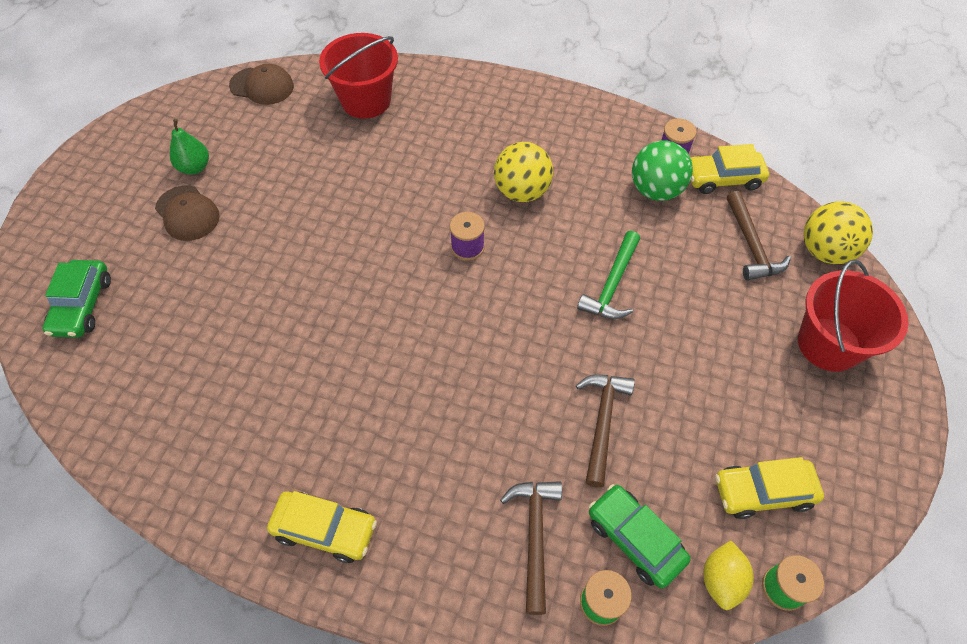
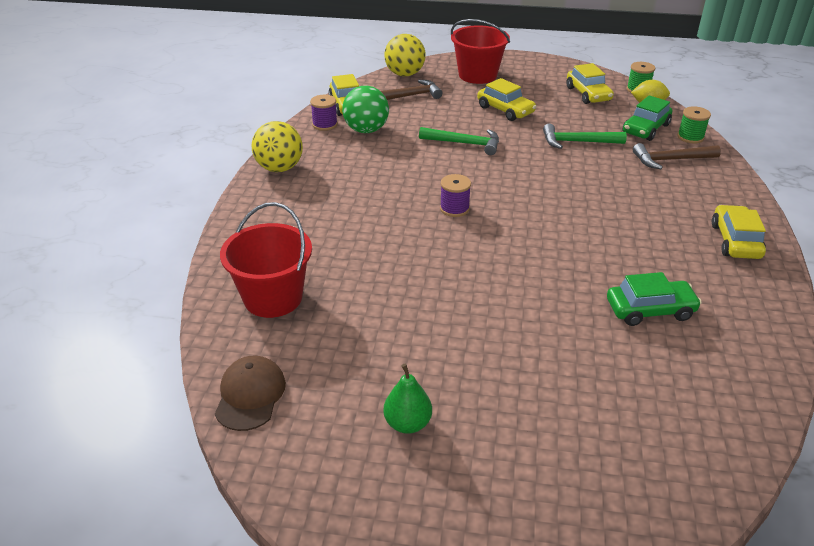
camera: 100 degrees left, 20 degrees down
(82, 305) = (646, 464): green car -> green car (650, 310)
(187, 213) = (481, 408): brown cap -> none
(522, 191) = (383, 188): yellow ball -> yellow ball (279, 168)
(602, 422) = (577, 142): brown hammer -> green hammer
(706, 354) = (505, 110): none -> yellow car

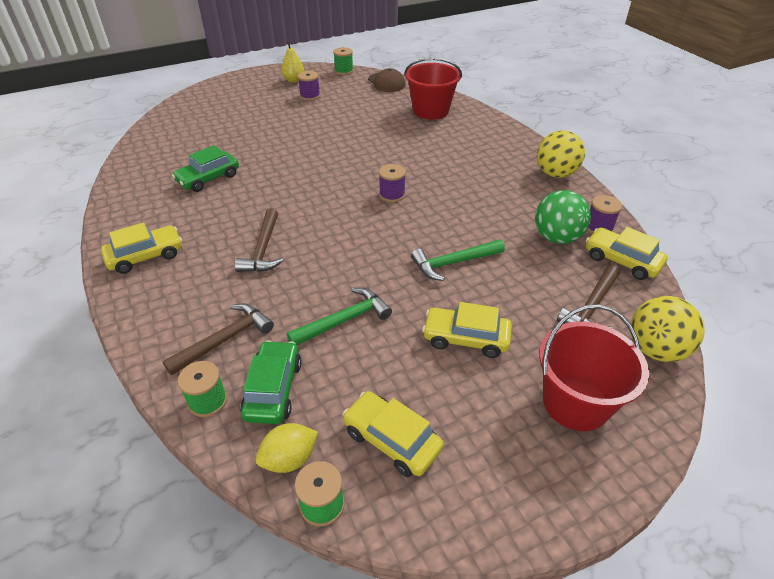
camera: 145 degrees right, 5 degrees up
(278, 477) = (344, 71): none -> green spool
(398, 497) = (293, 80): none -> yellow pear
(407, 423) = (310, 96): green pear -> purple spool
(616, 206) = (263, 249): none -> brown hammer
(735, 241) = (146, 256): yellow car -> yellow car turned 90 degrees counterclockwise

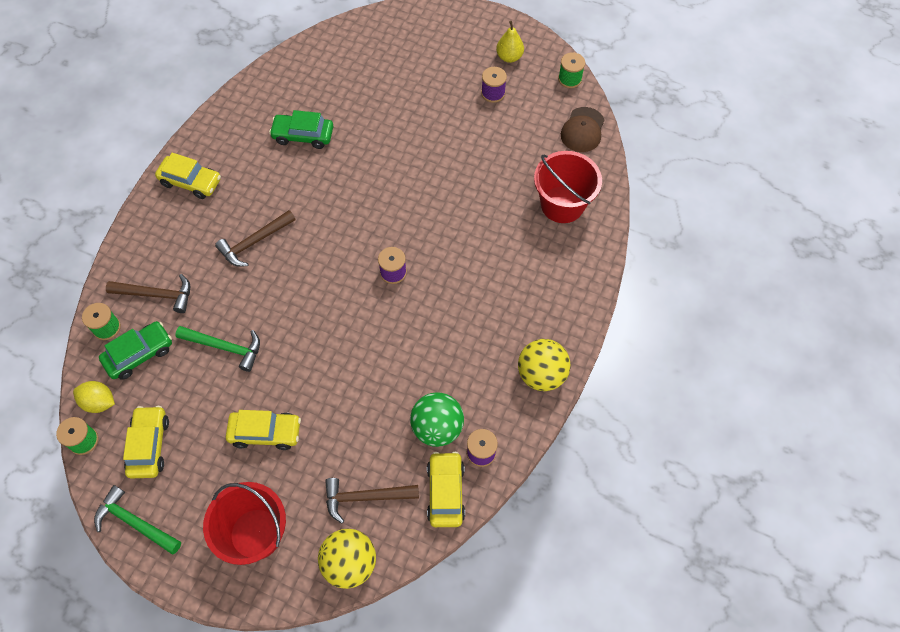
camera: 50 degrees right, 20 degrees up
(453, 263) = (341, 373): green hammer -> green hammer (135, 522)
(466, 338) = (265, 432): yellow car -> yellow car turned 120 degrees clockwise

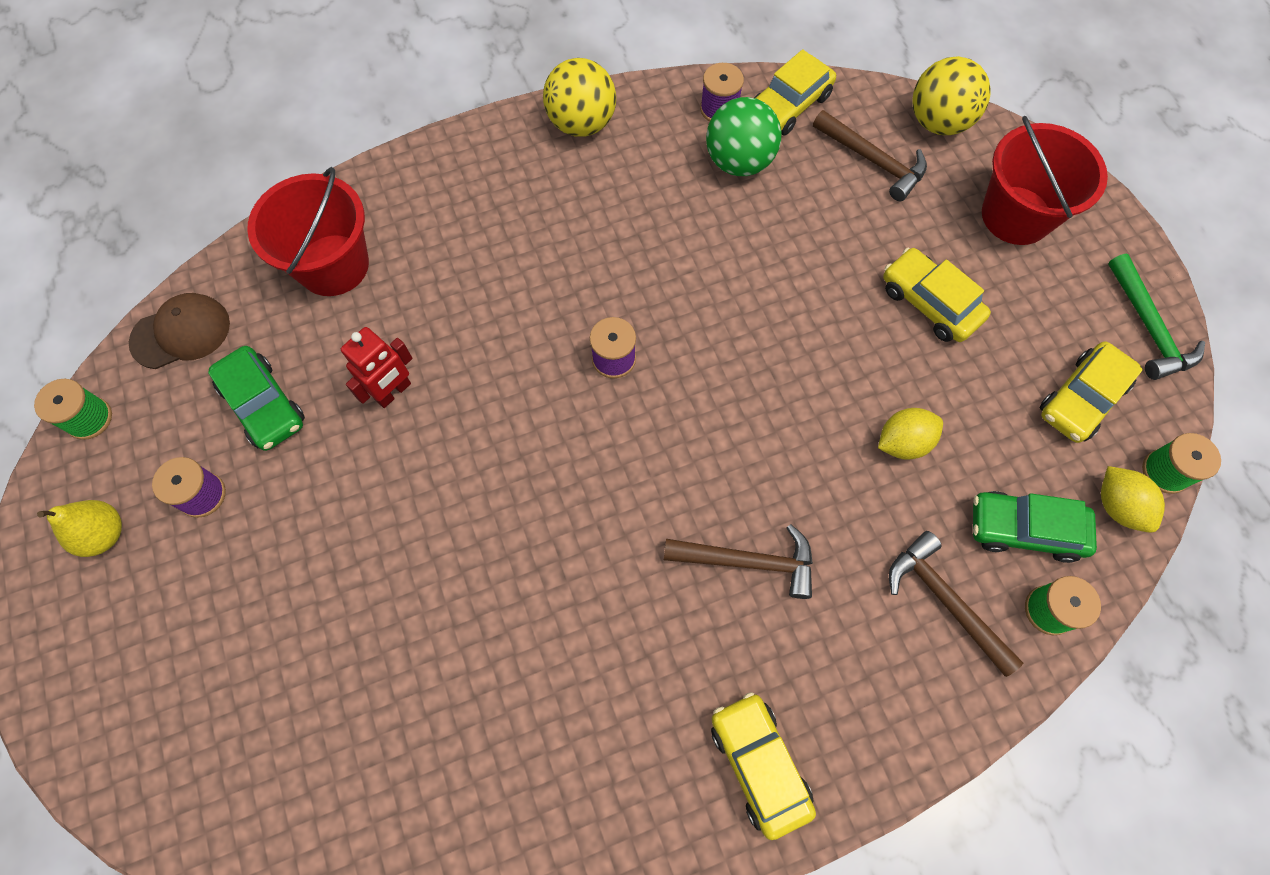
camera: 135 degrees left, 5 degrees up
(225, 347) = (903, 442): green hammer -> yellow lemon
(303, 135) = (521, 686): green car -> green car (263, 404)
(469, 181) = (393, 392): none -> red robot

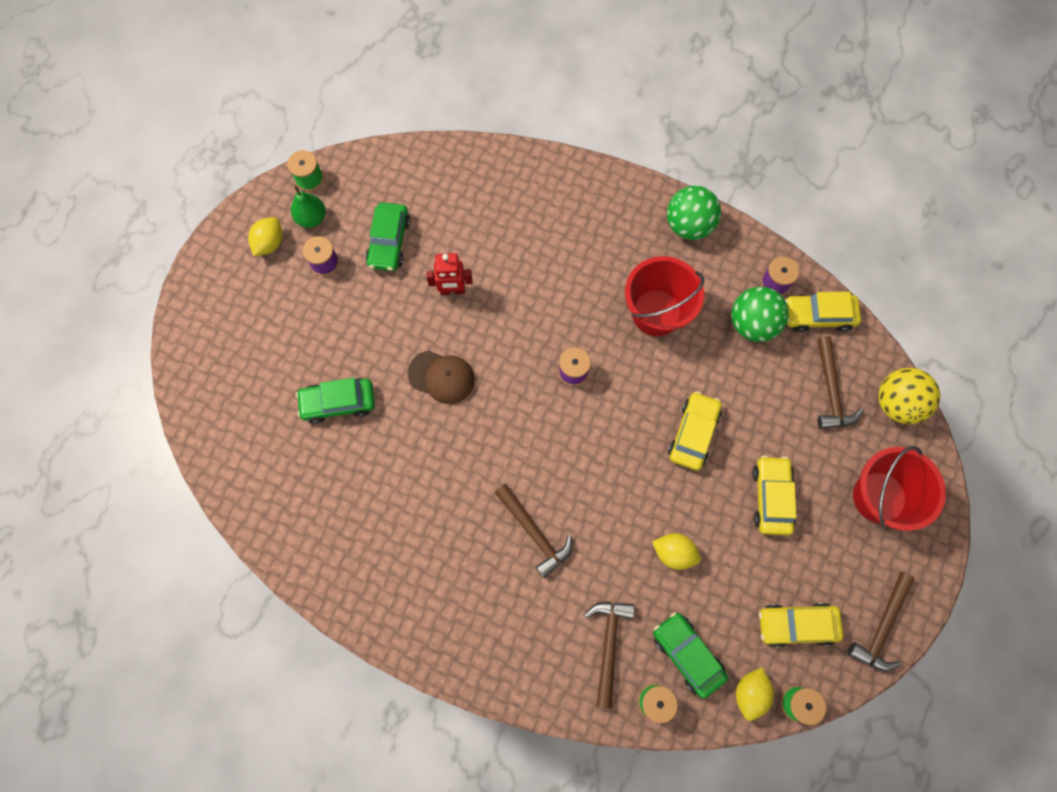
camera: 45 degrees right, 5 degrees up
(104, 534) = (270, 243): yellow pear -> yellow lemon
(135, 459) = (312, 218): none -> green pear
(181, 333) = (385, 169): brown cap -> brown cap (441, 377)
(333, 265) = (485, 195): red bucket -> red bucket (656, 312)
(377, 637) = (338, 402): none -> green car
(581, 123) = (688, 225): yellow ball -> green ball
(759, 764) = (444, 624): yellow car -> yellow car (693, 433)
(1148, 327) = (882, 627): green hammer -> brown hammer

